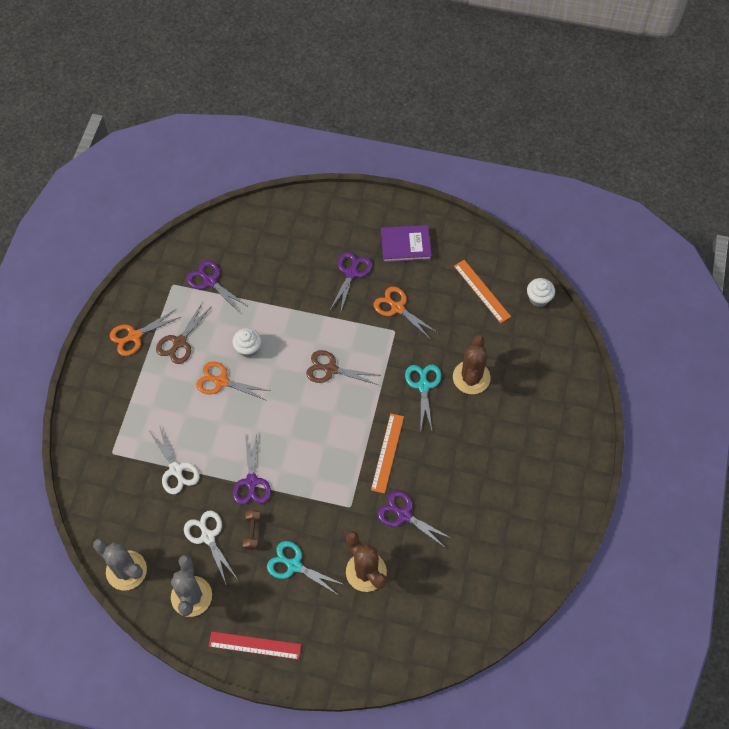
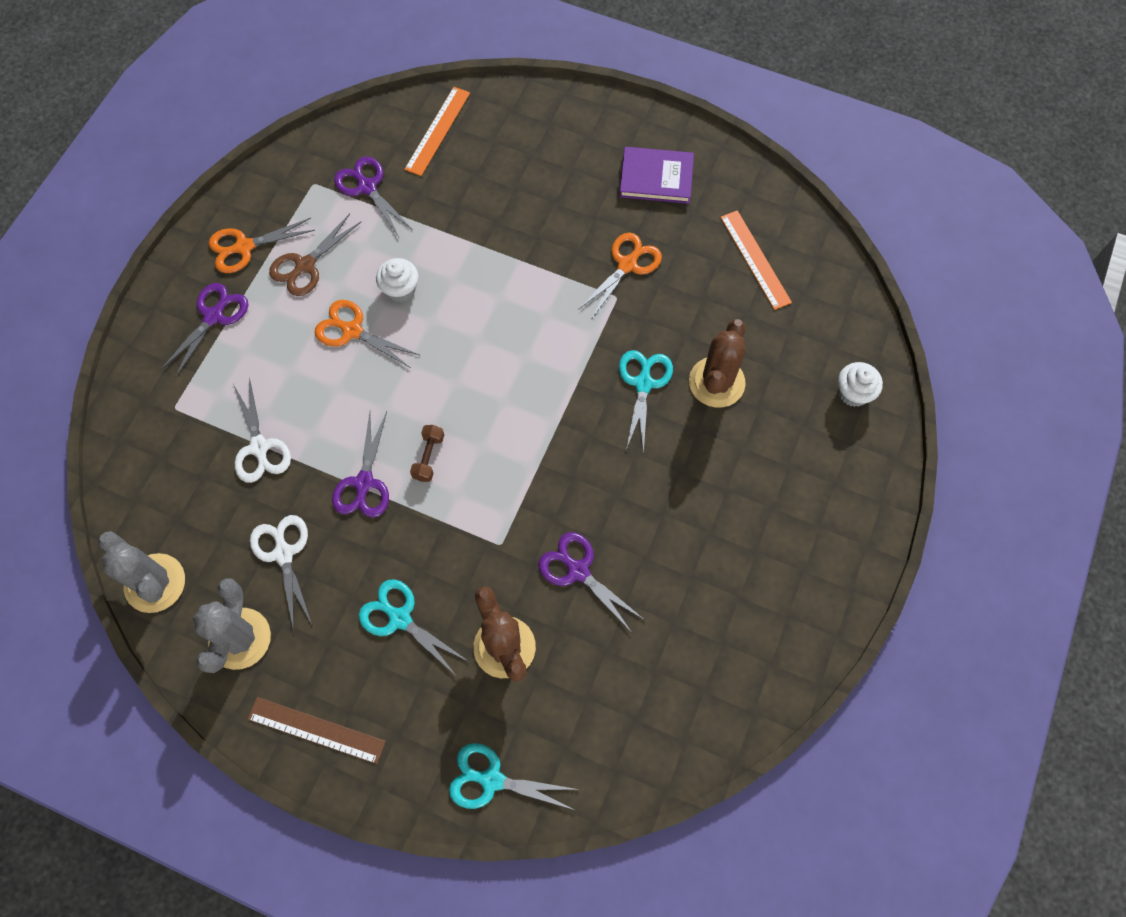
camera: 10 degrees right, 5 degrees up
(252, 532) = (349, 558): brown dumbbell -> brown dumbbell (428, 457)
(255, 645) = (316, 730): red ruler -> brown ruler
(331, 369) = (513, 338): brown scissors -> none
(351, 273) = (570, 206): purple scissors -> purple scissors (214, 316)
(375, 656) = (492, 780): none -> turquoise scissors
(387, 453) = (571, 473): orange ruler -> orange ruler (437, 131)
(397, 308) = (627, 265): orange scissors -> orange scissors turned 75 degrees clockwise
(538, 298) = (837, 282): white cupcake -> white cupcake (853, 393)

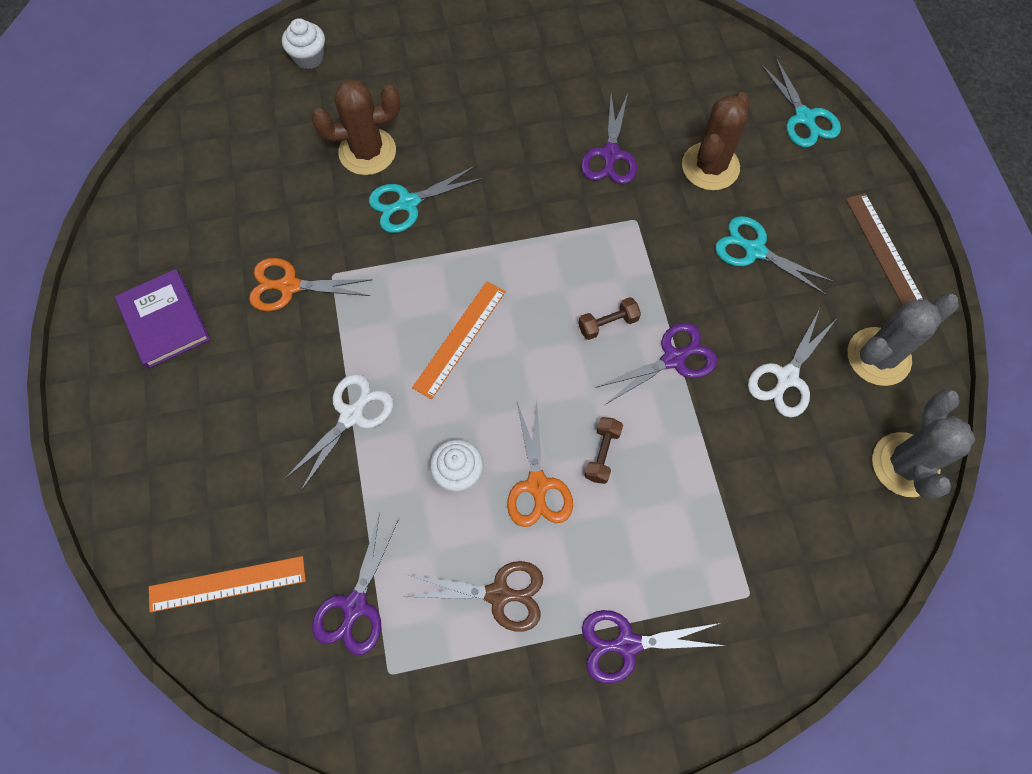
camera: 125 degrees left, 0 degrees up
(244, 247) = (523, 684): orange scissors -> none
(259, 447) = (718, 477): white scissors -> white scissors (351, 415)
(338, 384) = (602, 454): none -> brown dumbbell
(400, 618) = (755, 250): turquoise scissors -> turquoise scissors turned 120 degrees clockwise
(755, 259) = (214, 188): orange ruler -> orange ruler (460, 338)

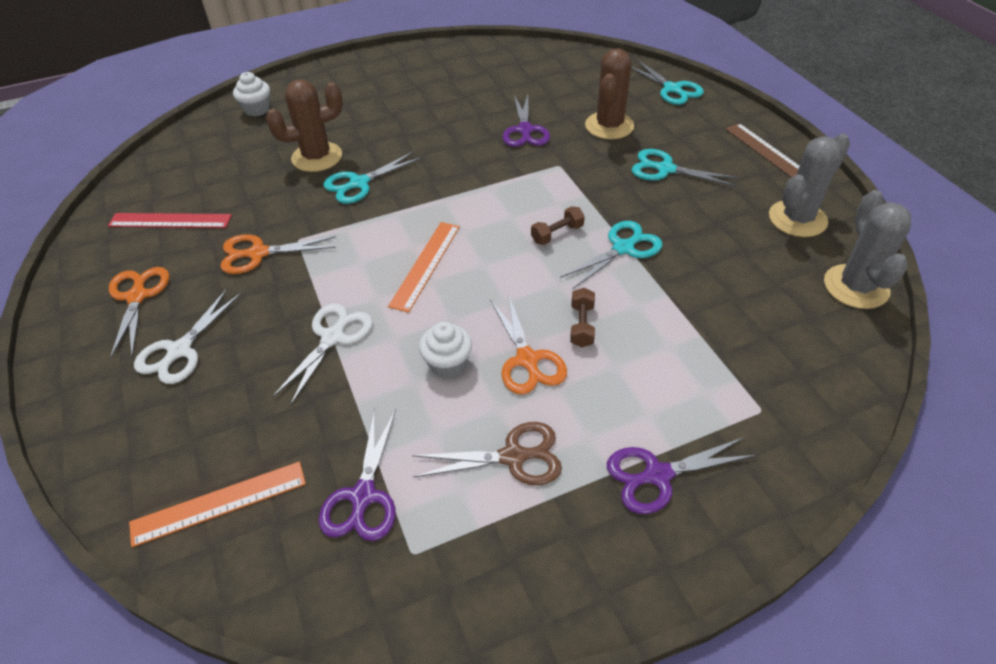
camera: 10 degrees left, 20 degrees down
(164, 320) = (137, 297): purple book -> orange scissors
(202, 219) = (170, 221): none -> red ruler
(673, 359) = (623, 248): purple scissors -> turquoise scissors
(786, 377) = (726, 244): white scissors -> white scissors (180, 350)

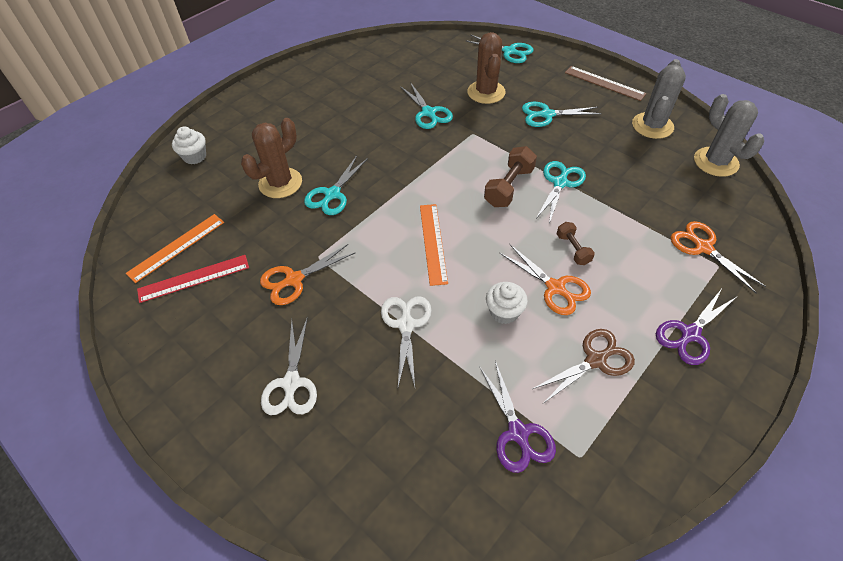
camera: 25 degrees left, 5 degrees up
(137, 297) = (217, 353): orange scissors -> orange scissors (703, 247)
(219, 503) = (418, 486): orange ruler -> orange ruler (176, 247)
(525, 130) = (428, 113): purple scissors -> turquoise scissors
(557, 234) = (509, 187): brown dumbbell -> brown dumbbell, size x1.65

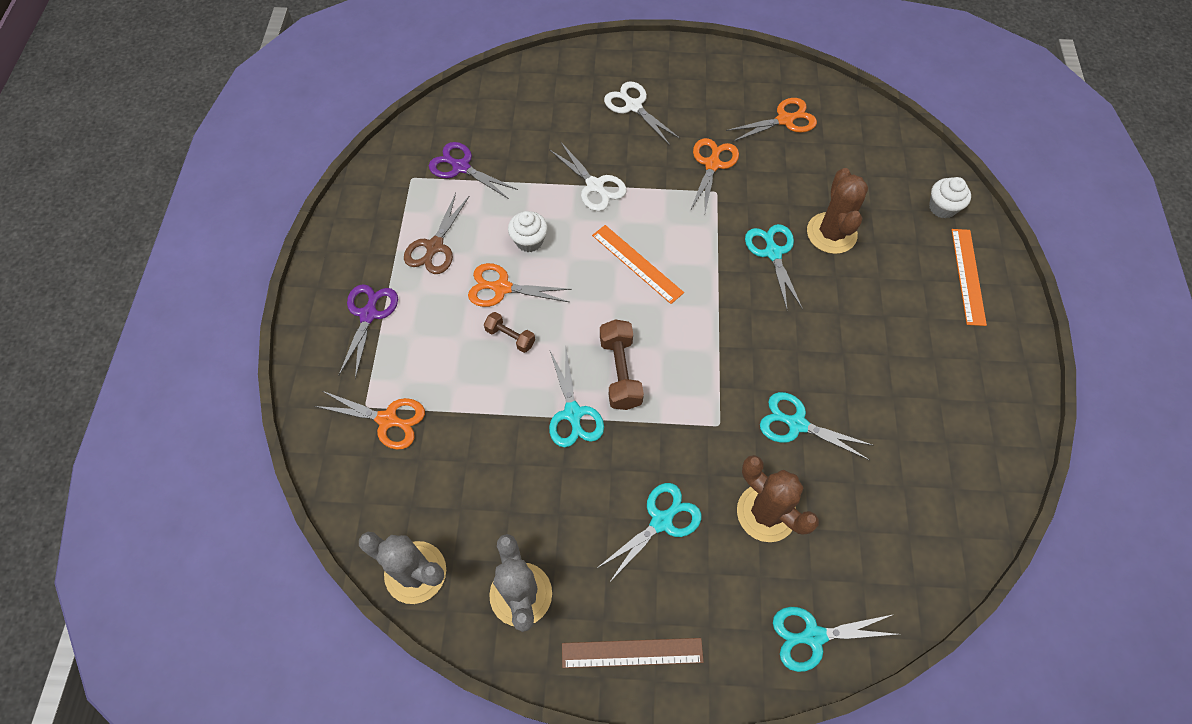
camera: 140 degrees right, 10 degrees up
(176, 247) = (830, 130): orange ruler -> orange ruler (968, 276)
(194, 278) = (784, 120): red ruler -> orange scissors

